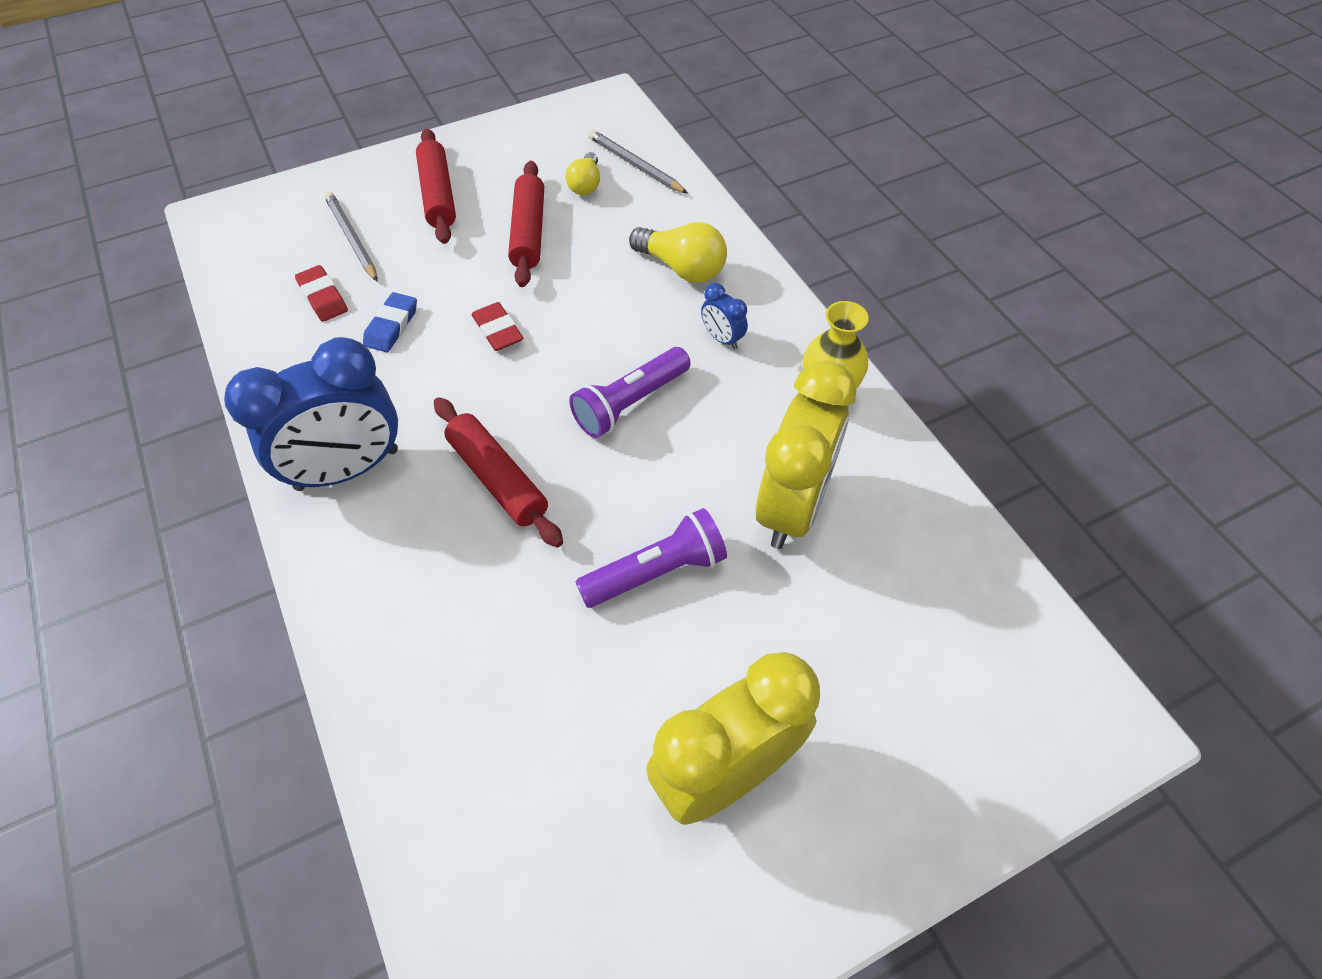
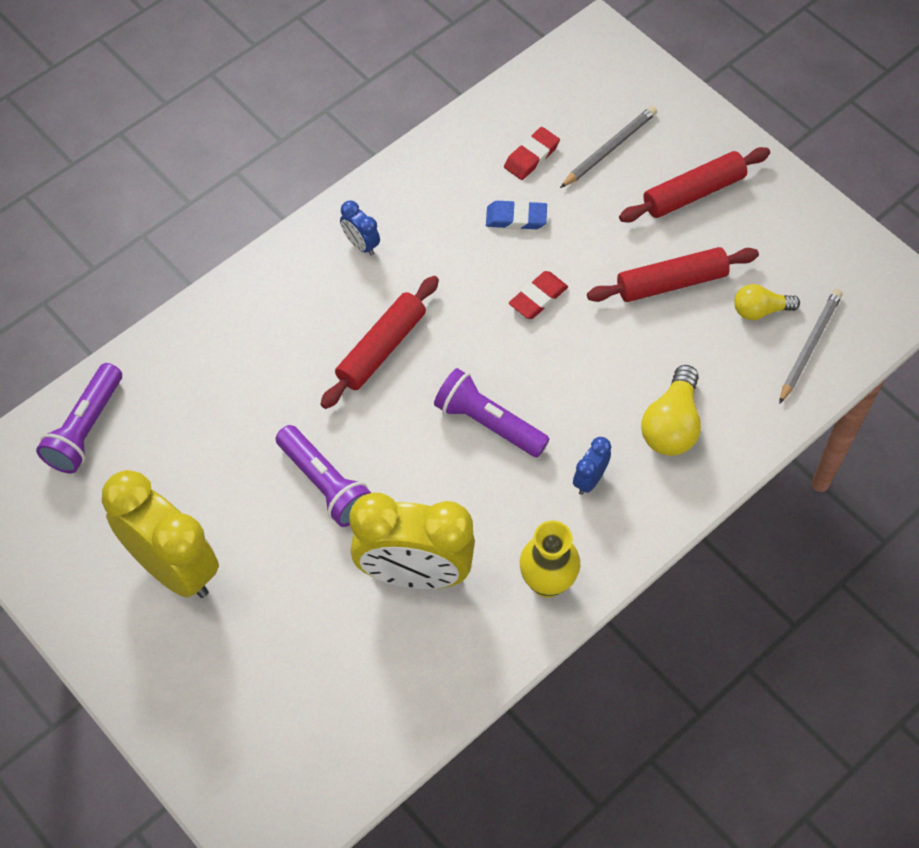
camera: 75 degrees right, 5 degrees up
(347, 469) = (361, 244): blue clock -> blue clock, size x0.43
(471, 862) = (85, 428): none -> purple flashlight

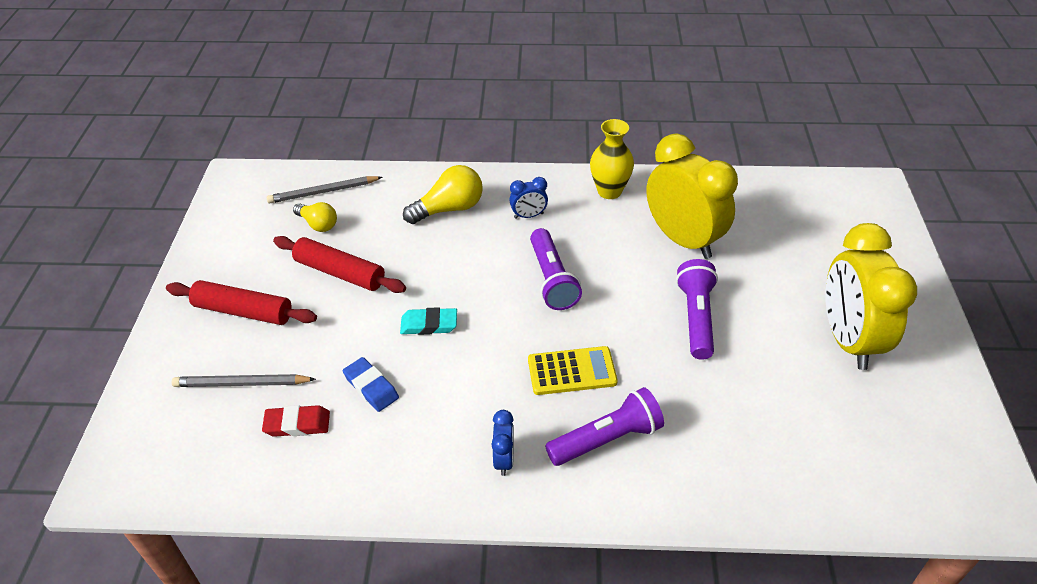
camera: 135 degrees left, 15 degrees down
(85, 428) = (863, 482): purple flashlight -> purple flashlight (607, 439)
(381, 348) = (572, 371): red rolling pin -> yellow calculator
(538, 298) = (429, 324): red eraser -> turquoise eraser

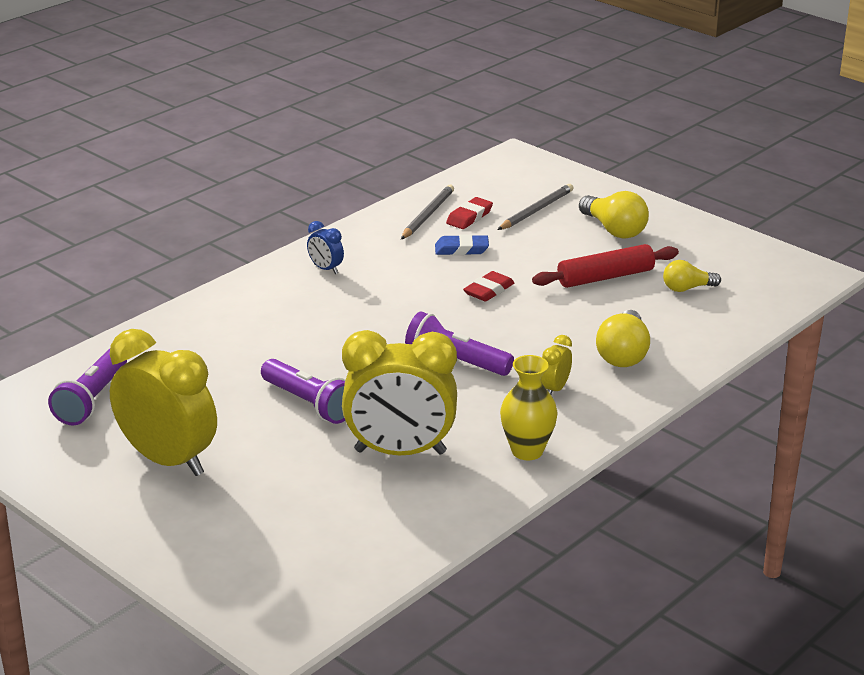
camera: 130 degrees right, 15 degrees down
(243, 311) = (614, 230): red rolling pin -> yellow light bulb
(323, 192) = (736, 306): grey pencil -> grey pencil (427, 215)
(429, 324) = (489, 290): turquoise eraser -> red eraser
(528, 216) = (555, 389): blue clock -> yellow clock
(572, 371) = (351, 324): yellow calculator -> none
(607, 439) = (277, 309): purple flashlight -> purple flashlight (92, 400)

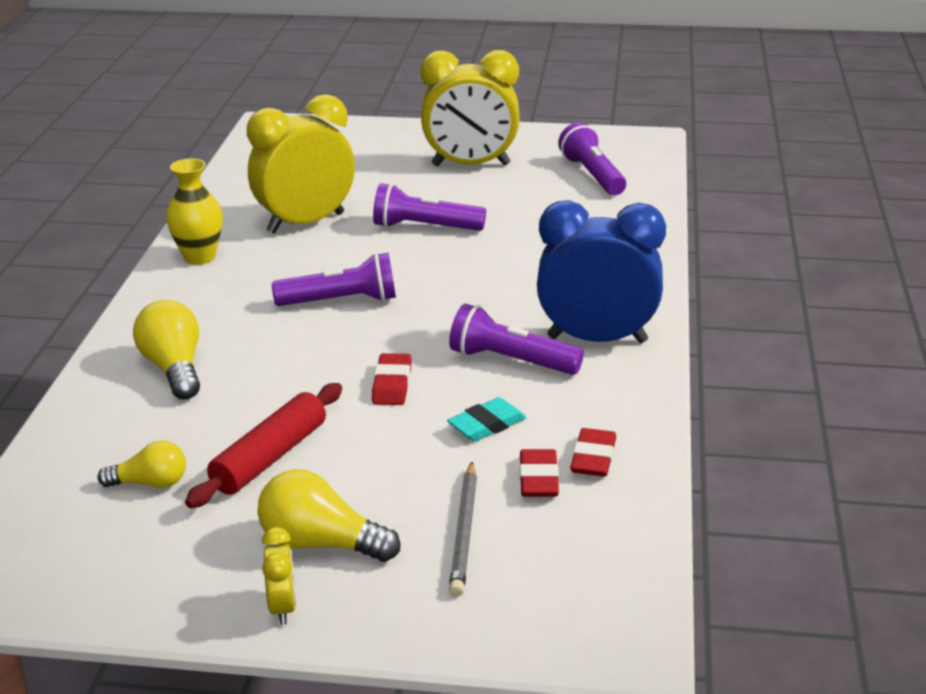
camera: 145 degrees right, 0 degrees up
(326, 269) = (597, 339): blue clock -> blue clock, size x2.35
(397, 277) = (511, 361): none -> purple flashlight
(427, 215) = (593, 458): grey pencil -> red eraser
(461, 249) = (487, 425): blue eraser -> turquoise eraser
(555, 389) = (218, 311): yellow clock -> yellow clock (283, 607)
(687, 288) = (150, 483): yellow light bulb -> yellow light bulb turned 45 degrees clockwise

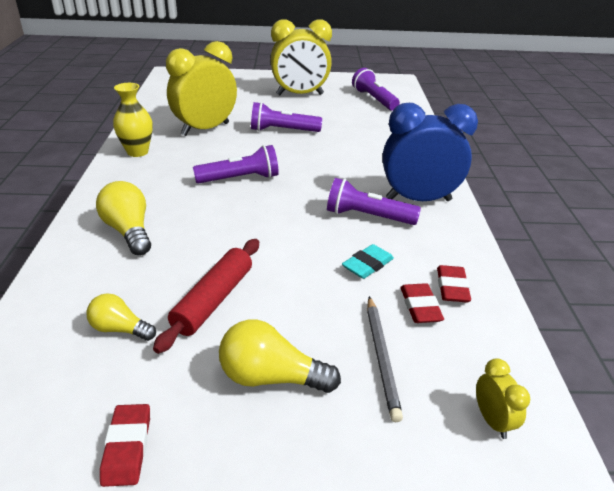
camera: 10 degrees left, 5 degrees up
(150, 483) = (120, 329): yellow light bulb -> yellow light bulb turned 150 degrees counterclockwise
(283, 607) = (252, 447): yellow clock -> yellow clock (492, 420)
(392, 384) = (290, 237): red eraser -> red eraser (127, 447)

